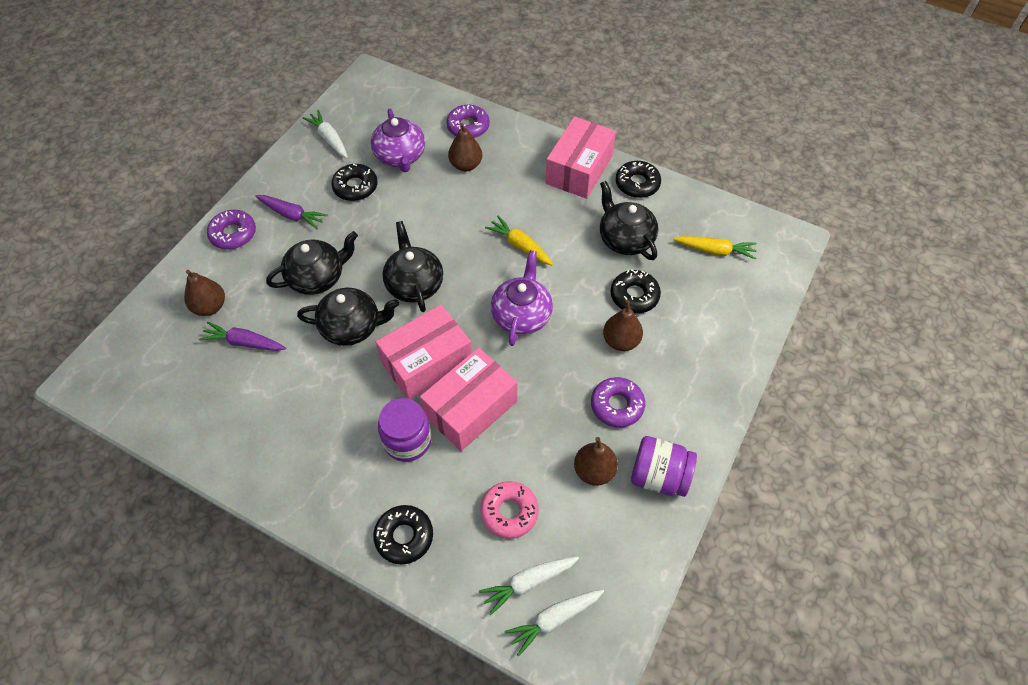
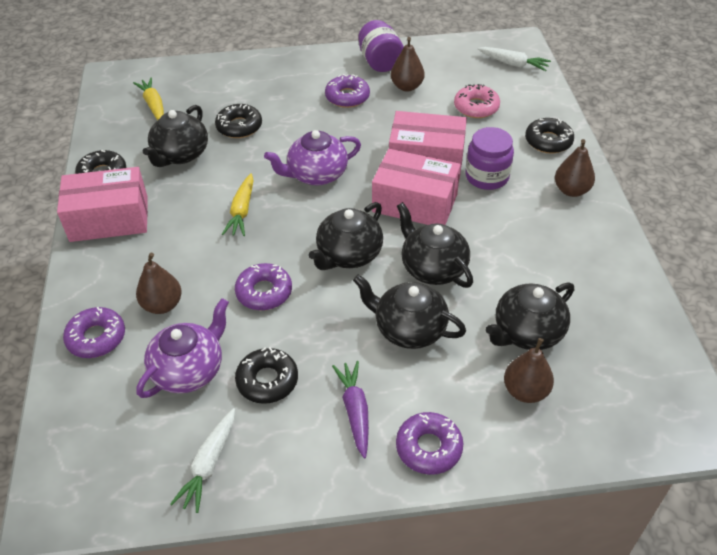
camera: 125 degrees left, 10 degrees down
(244, 342) = (527, 332): purple carrot -> black teapot
(426, 219) = (264, 292): none -> purple donut
(528, 583) = (507, 81): white carrot -> none
(621, 341) = (290, 116): brown pear -> brown pear (571, 190)

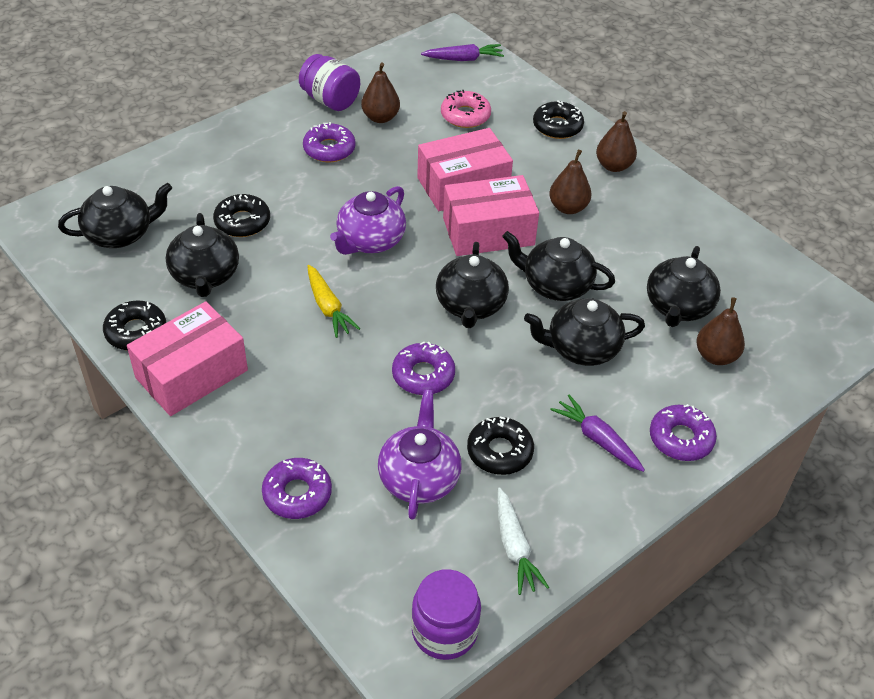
camera: 35 degrees left, 0 degrees up
(153, 105) = (120, 234): yellow carrot -> black teapot
(162, 305) = (334, 432): brown pear -> brown pear (568, 208)
(487, 176) = (531, 181): purple jar -> purple jar (444, 631)
(513, 64) = (464, 59): white carrot -> purple carrot

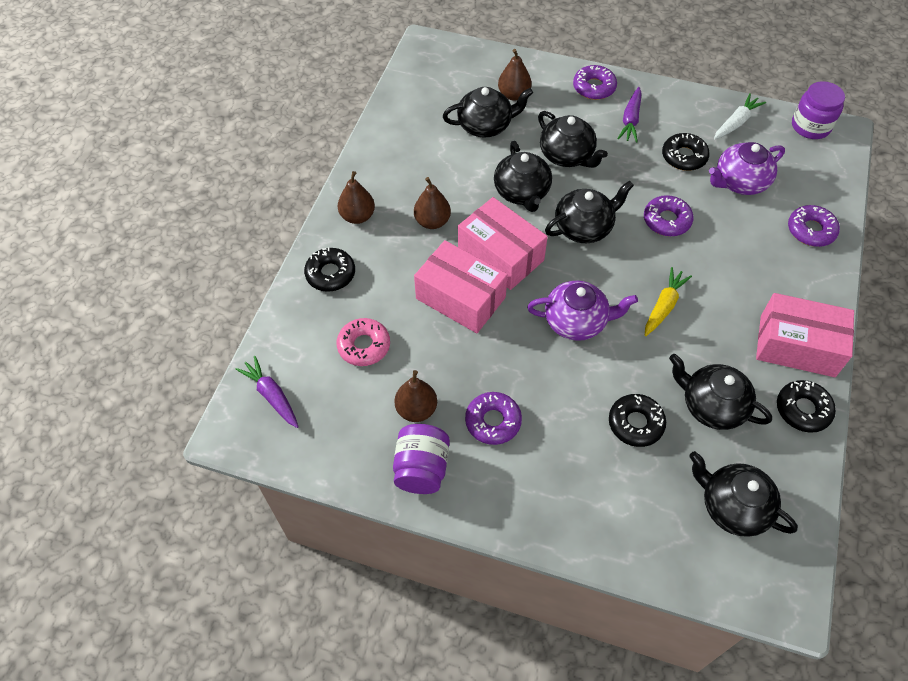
camera: 120 degrees left, 10 degrees up
(205, 276) = (712, 406): black teapot -> black teapot turned 105 degrees counterclockwise

